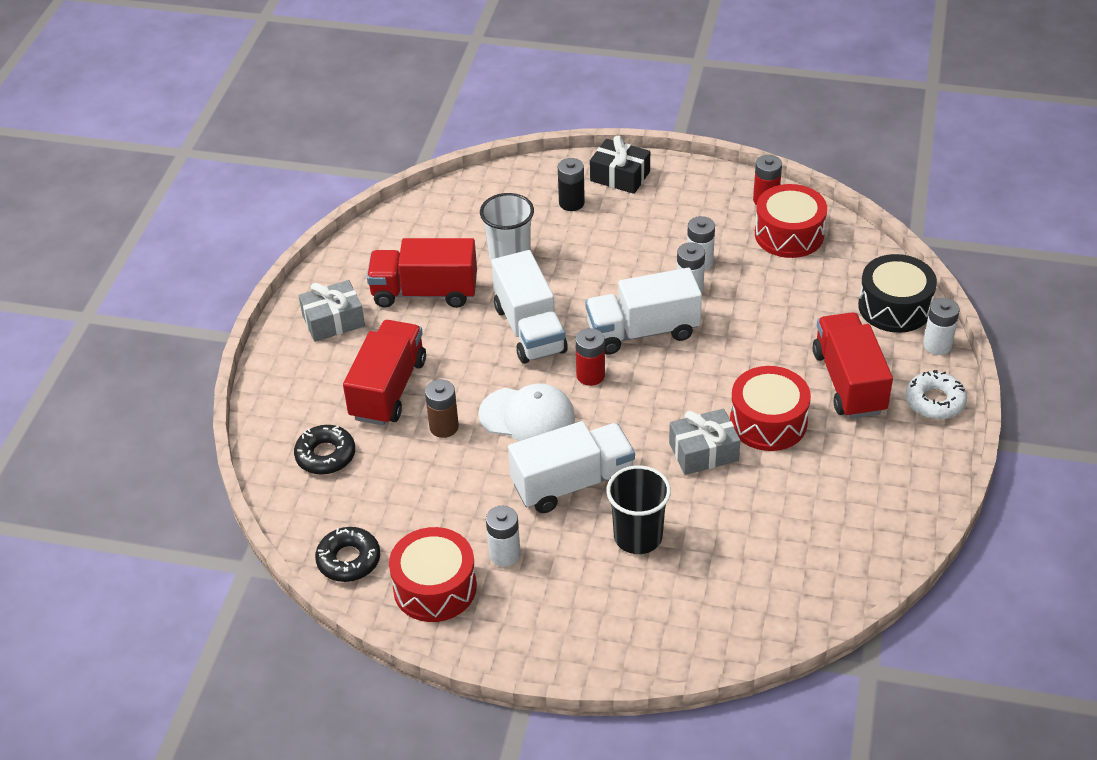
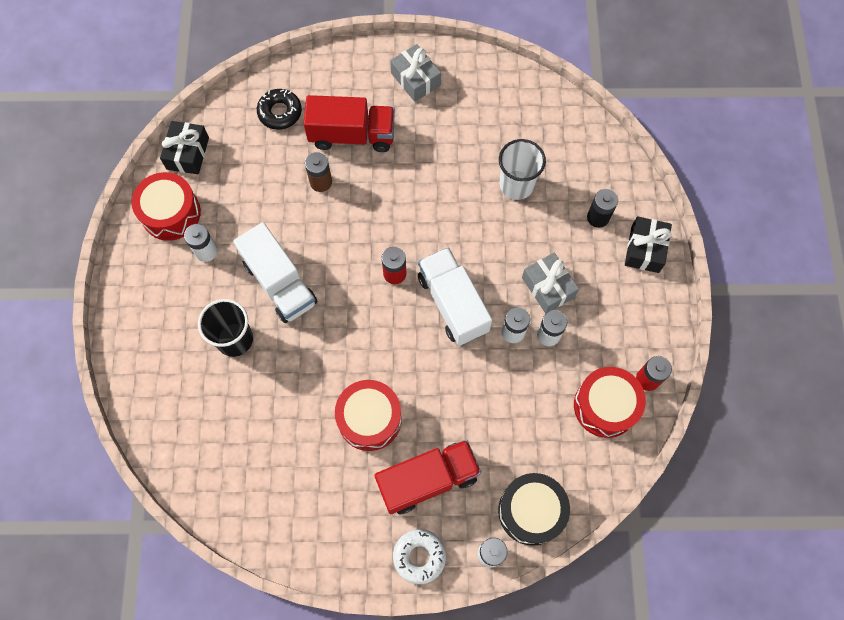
camera: 75 degrees right, 25 degrees up
(349, 560) = (188, 153): black donut -> black gift
(425, 292) = (461, 133): red truck -> none
(527, 416) = (342, 237): white cap -> none
(529, 329) = (437, 218): white truck -> none
(703, 452) = (328, 373): grey gift -> grey gift (548, 287)

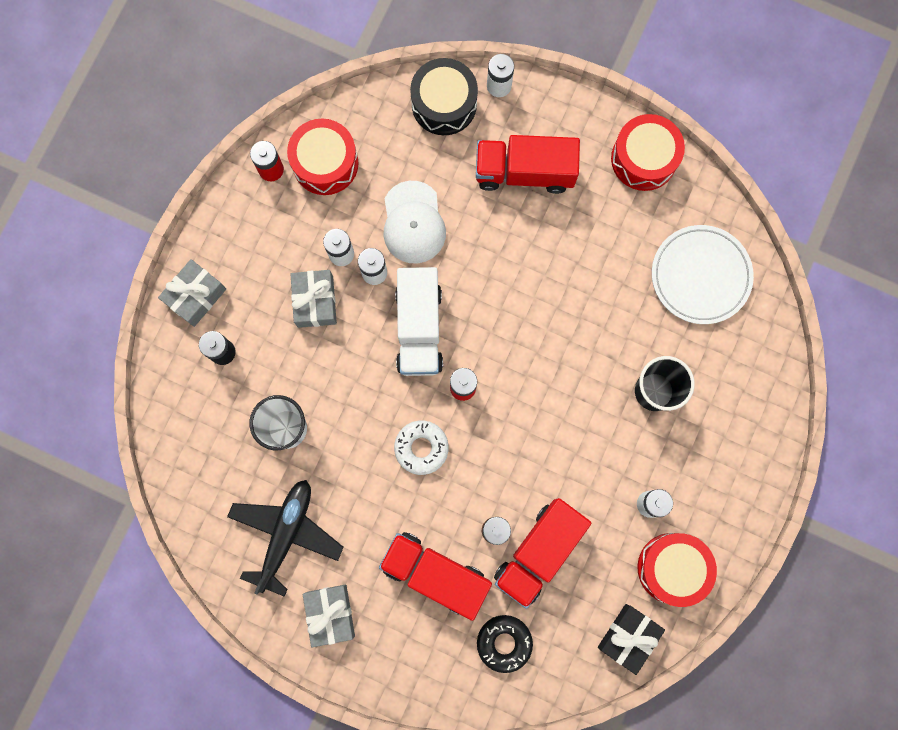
camera: 155 degrees left, 10 degrees up
(230, 456) = (700, 276): none -> white plate
(280, 181) = (539, 552): none -> red truck
(280, 283) = (585, 431): white truck -> none
(369, 419) = (553, 251): red drum -> red drum (644, 159)
(419, 556) = (562, 111): white donut -> white donut (421, 448)
(476, 115) = (286, 534): none -> black plane
(502, 389) = (413, 223): none -> white cap
(645, 249) = (195, 296): black gift -> grey gift

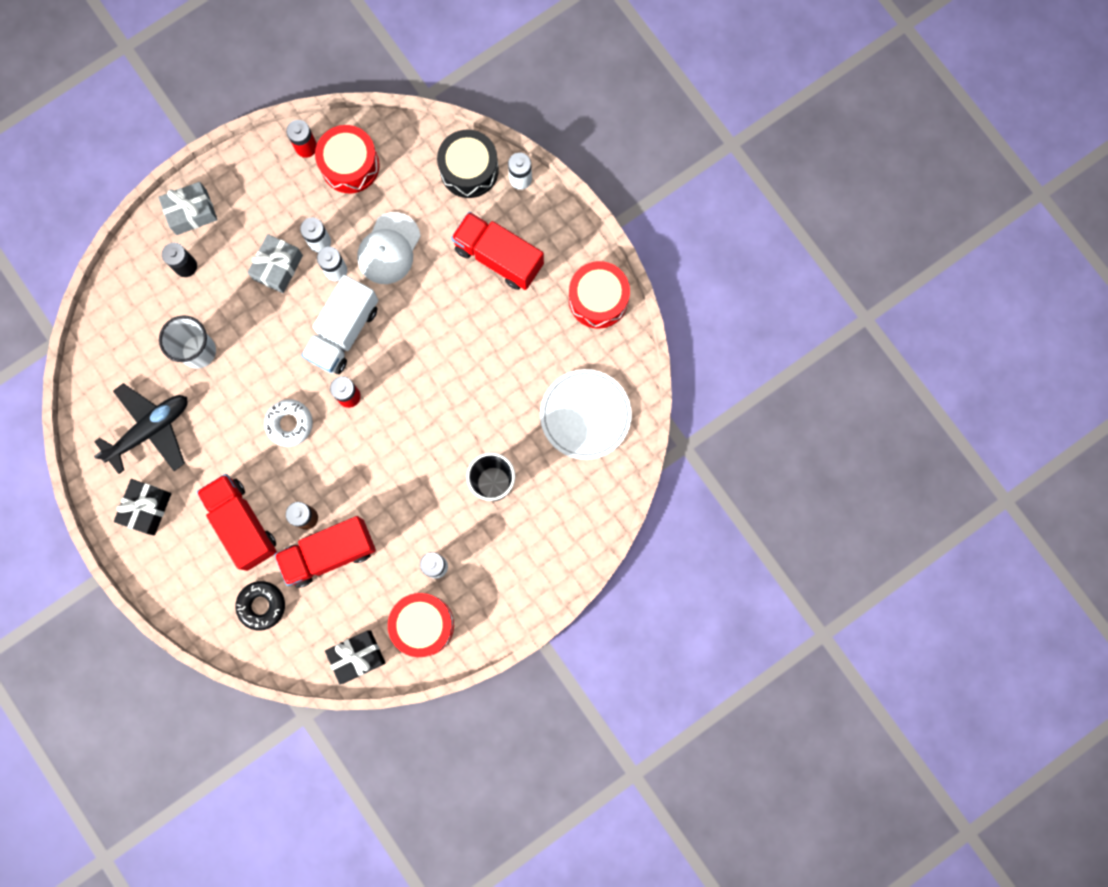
camera: 30 degrees right, 0 degrees up
(330, 614) = (147, 508): grey gift -> black gift

